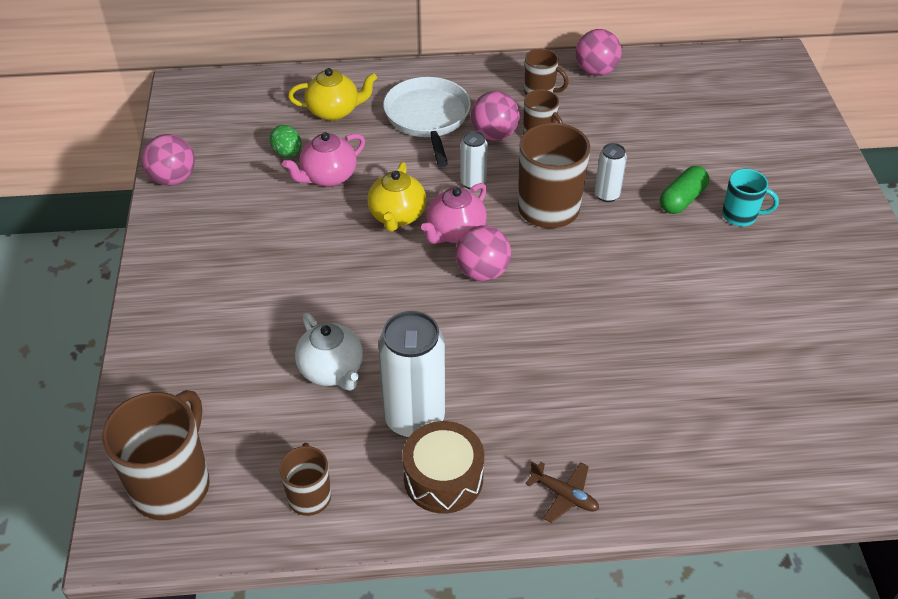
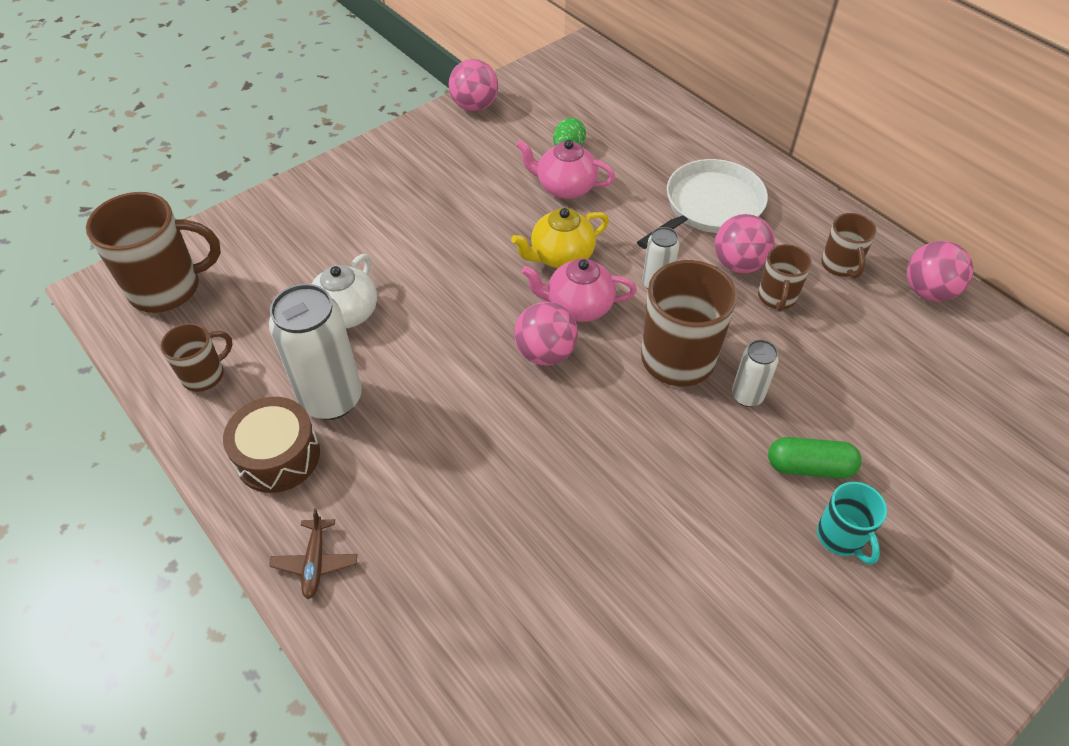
camera: 55 degrees right, 5 degrees up
(334, 111) = (650, 145): yellow teapot -> none

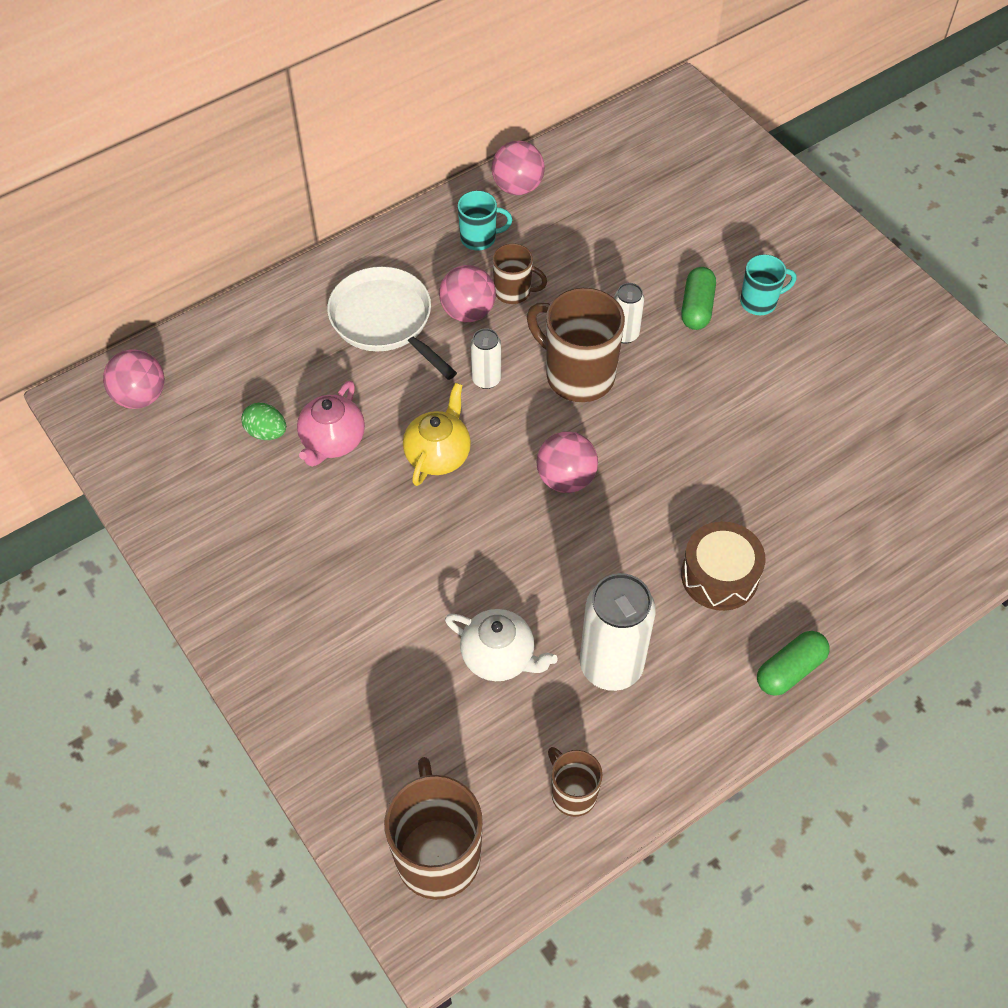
camera: 85 degrees left, 5 degrees up
(278, 456) = (678, 710): brown drum -> brown drum (719, 576)
(315, 562) = (790, 670): brown plane -> green capsule
(474, 106) = (163, 522): pink ball -> pink ball (140, 396)
(561, 256) = (438, 455): yellow teapot -> yellow teapot turned 135 degrees counterclockwise
(578, 306) = (509, 446): pink teapot -> none
(840, 265) = (479, 238): brown mug -> turquoise mug

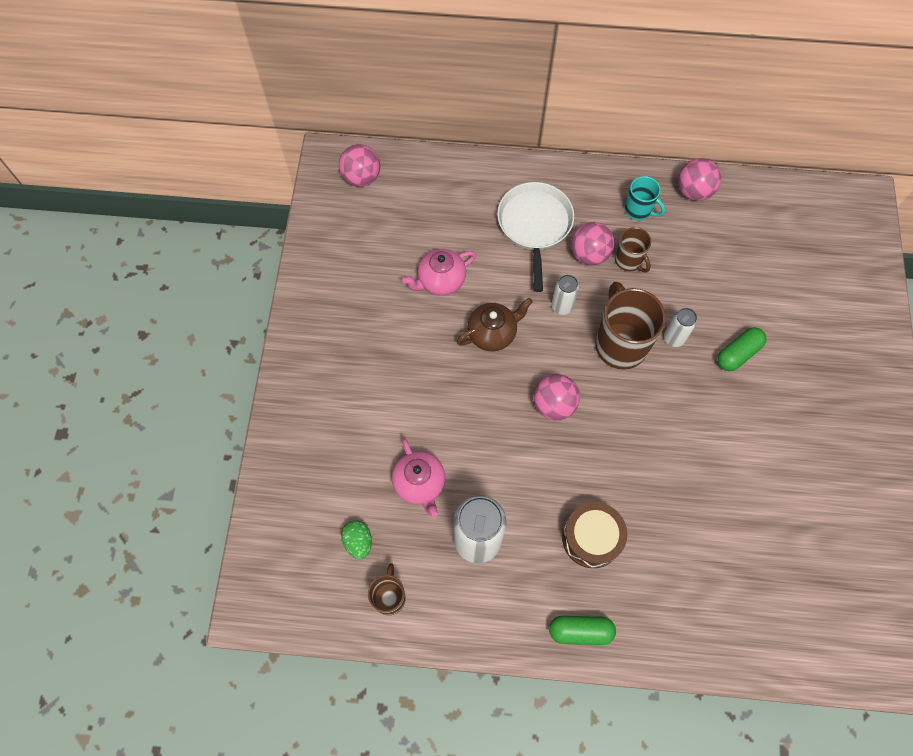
camera: 40 degrees right, 10 degrees up
(266, 432) = (409, 248): green egg -> green egg (358, 542)
(437, 855) = (290, 569): brown mug -> none
(438, 455) = (492, 333): yellow teapot -> brown teapot
(499, 657) = (420, 484): white teapot -> pink teapot
(759, 302) = (784, 380): turquoise mug -> none

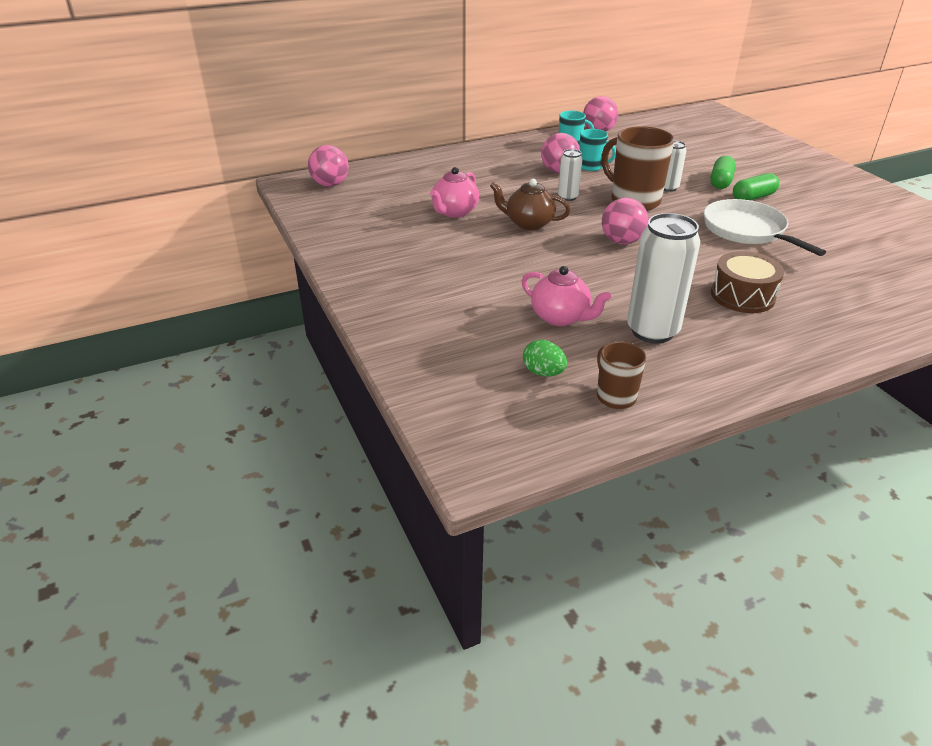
camera: 30 degrees left, 30 degrees down
(492, 333) = (528, 223): brown teapot -> brown teapot turned 105 degrees counterclockwise
(534, 225) = (501, 170): white pan -> white pan (746, 230)
(580, 631) = (806, 349): green capsule -> green capsule (753, 197)
(629, 261) = (591, 166): brown mug -> turquoise mug

